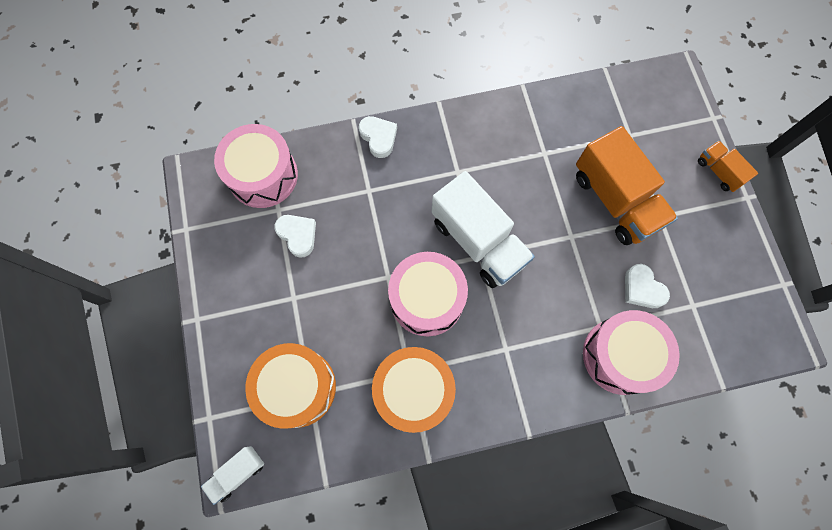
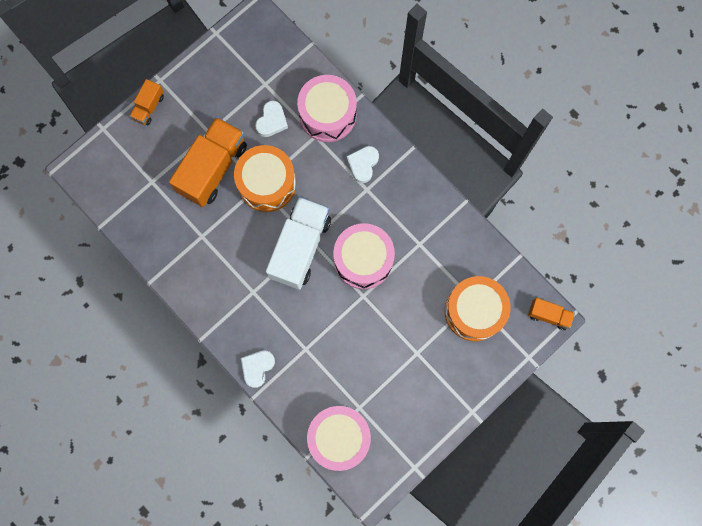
camera: 120 degrees left, 5 degrees up
(237, 473) = (548, 315): white truck -> orange truck
(298, 235) = (370, 379): white heart -> white heart (363, 164)
(413, 391) = (430, 233): orange drum -> orange drum (267, 183)

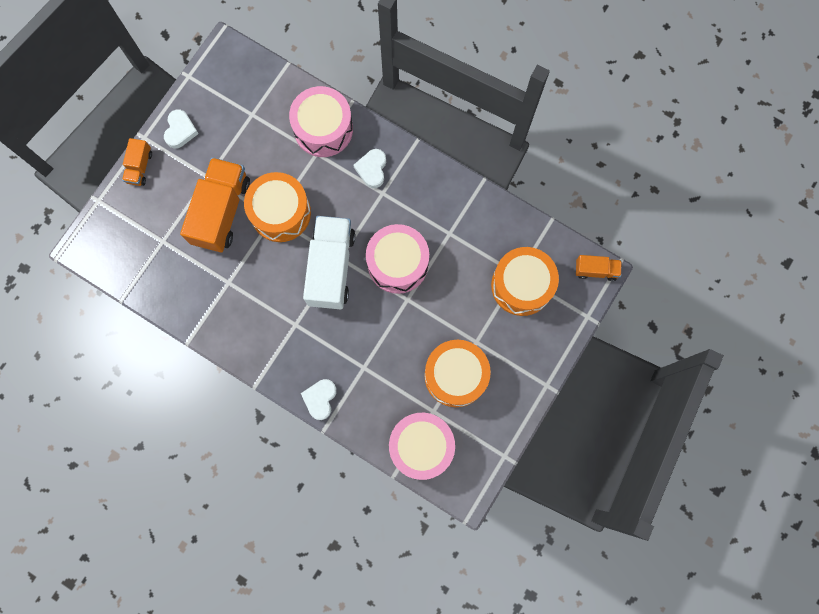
camera: 15 degrees left, 0 degrees up
(272, 121) = (269, 149): white heart -> white heart (180, 131)
(389, 380) = (455, 375): none -> orange drum

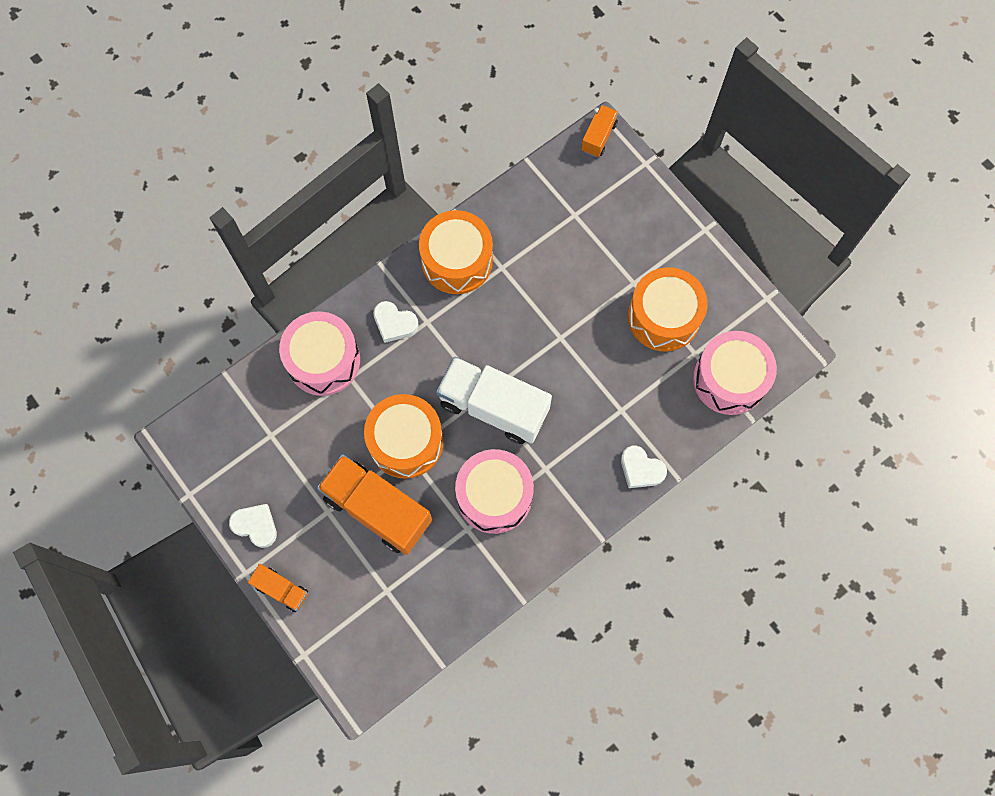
camera: 70 degrees left, 5 degrees down
(398, 263) = (515, 333): pink drum -> pink drum (494, 496)
(521, 285) = (588, 215): orange drum -> orange drum (457, 260)

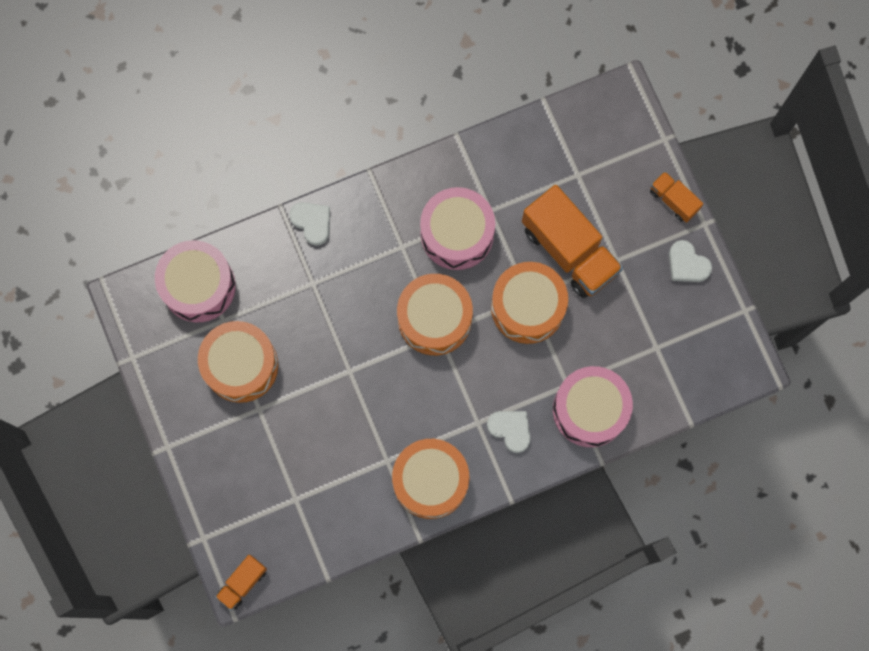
camera: 165 degrees left, 5 degrees up
(493, 407) = (434, 319): white truck -> orange drum

